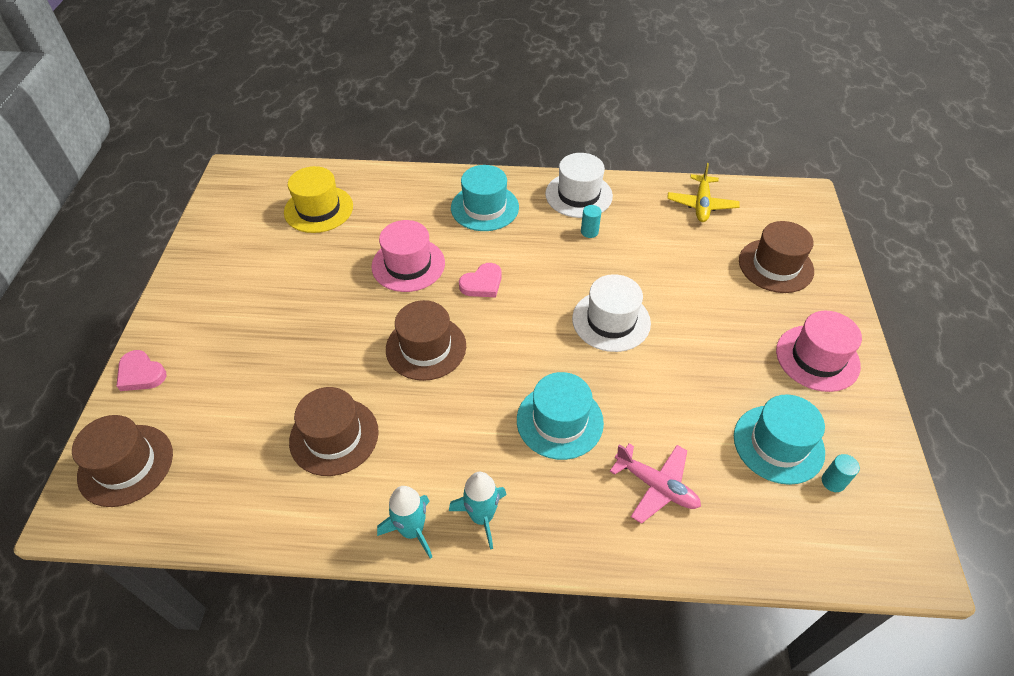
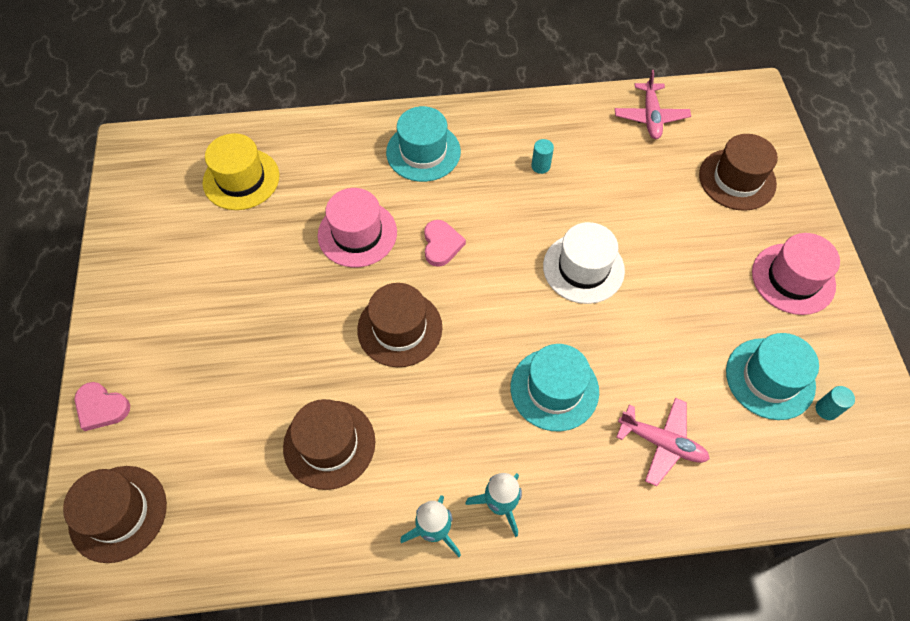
camera: 10 degrees left, 10 degrees up
(482, 284) = (441, 245): pink heart -> pink heart turned 45 degrees counterclockwise
(578, 195) = (520, 122): white hat -> none
(701, 204) = (650, 117): yellow plane -> pink plane

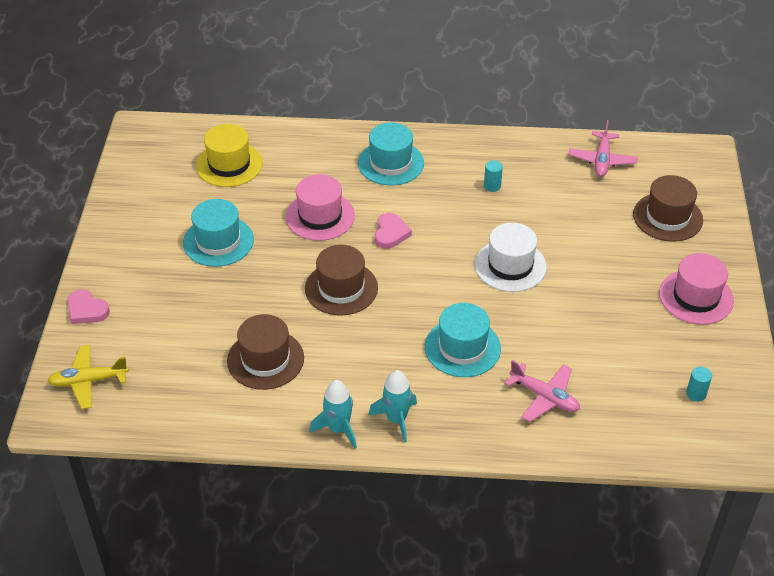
camera: 10 degrees right, 15 degrees down
(118, 513) = (88, 381): brown hat -> yellow plane
(770, 378) = (652, 365): turquoise hat -> turquoise hat (218, 241)

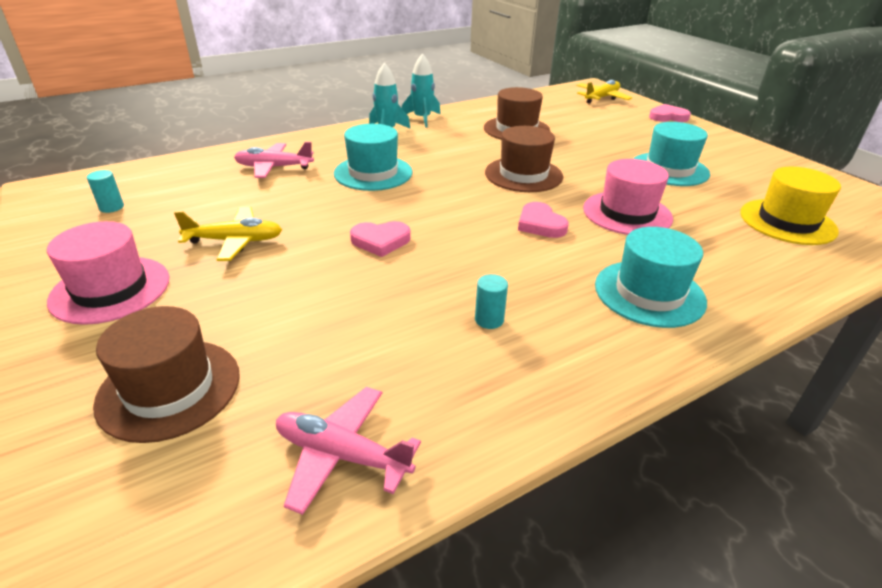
camera: 145 degrees right, 10 degrees down
(510, 265) = (380, 241): white hat -> pink heart
(602, 160) = (342, 455): pink plane -> pink plane turned 45 degrees counterclockwise
(608, 308) = (235, 241): none -> yellow plane

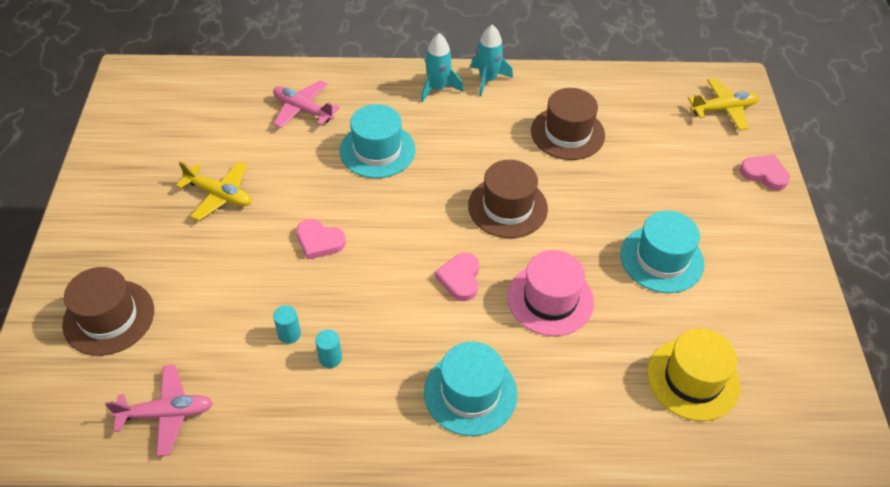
camera: 30 degrees right, 15 degrees up
(110, 289) = (118, 212): pink hat -> none
(111, 207) = (160, 117): turquoise cylinder -> turquoise cylinder (289, 334)
(342, 455) = (166, 414): pink plane -> pink plane turned 120 degrees clockwise

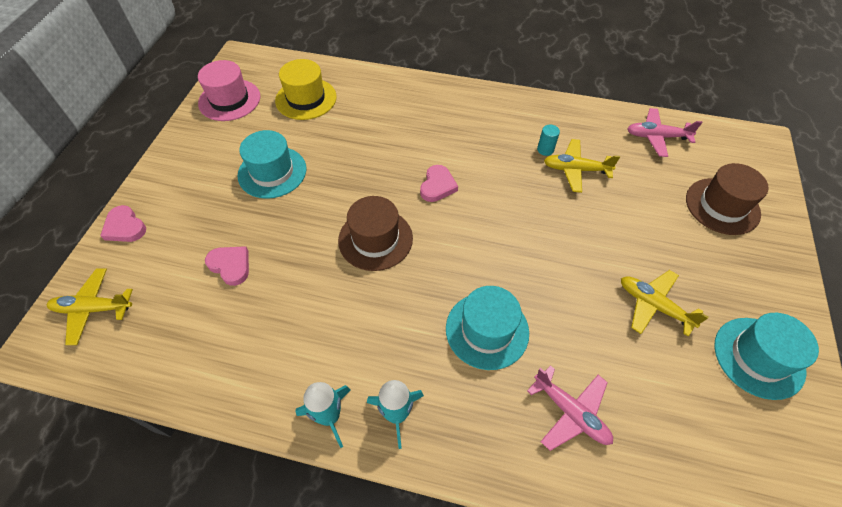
camera: 165 degrees left, 5 degrees up
(289, 334) = (575, 170): turquoise cylinder -> yellow plane
(319, 241) = (552, 238): pink heart -> pink heart (230, 266)
(470, 393) = (452, 115): turquoise hat -> turquoise hat (758, 357)
(550, 299) = (374, 159): pink hat -> pink hat (229, 100)
(567, 133) = (277, 311): brown hat -> none

